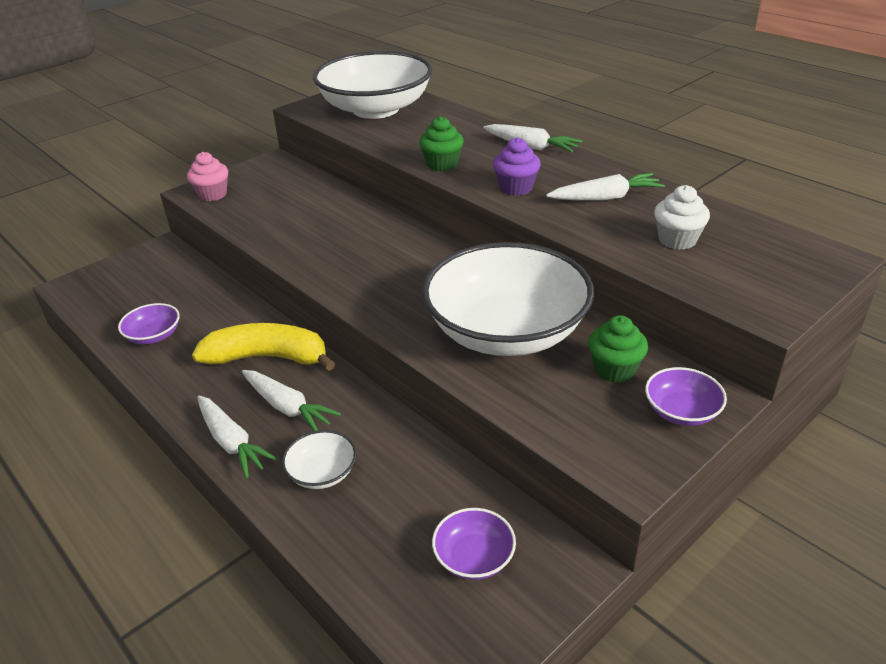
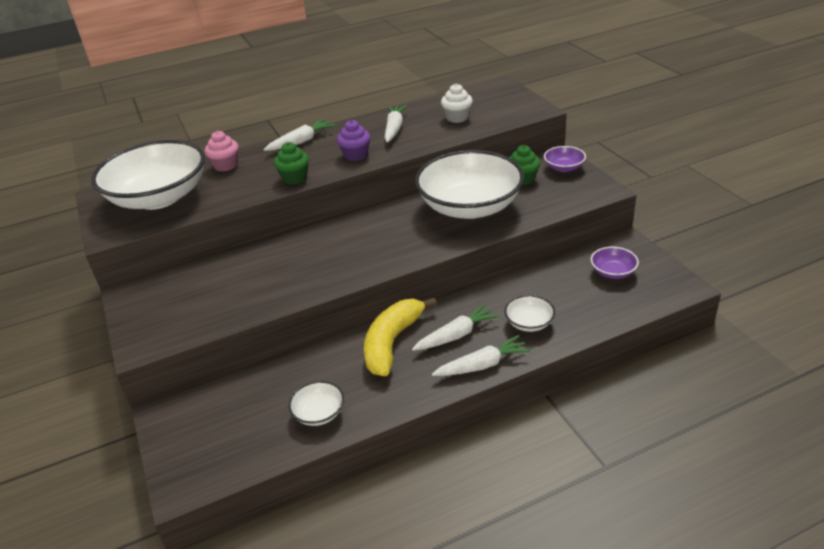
camera: 70 degrees left, 0 degrees up
(154, 336) = (319, 413): purple bowl -> white bowl
(212, 194) = (159, 333): pink cupcake -> pink cupcake (226, 165)

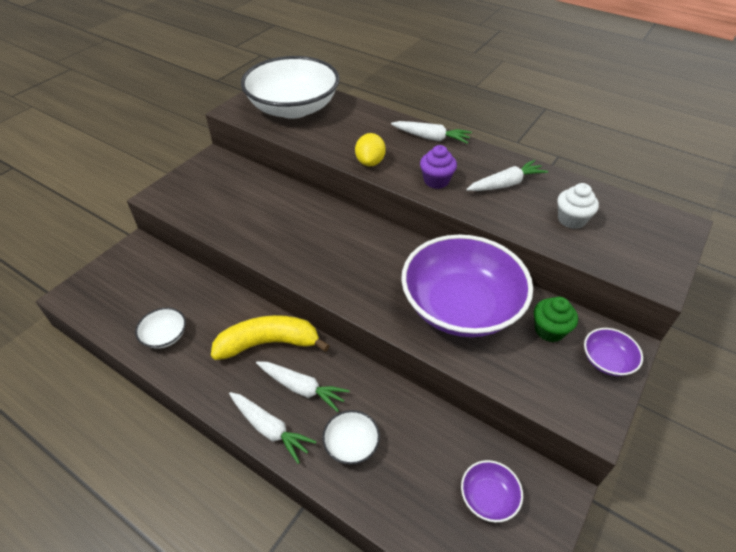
camera: 55 degrees right, 10 degrees up
(226, 165) = (361, 116): pink cupcake -> none
(294, 178) = (370, 162): green cupcake -> yellow lemon
(470, 207) = (461, 306): white bowl -> purple bowl

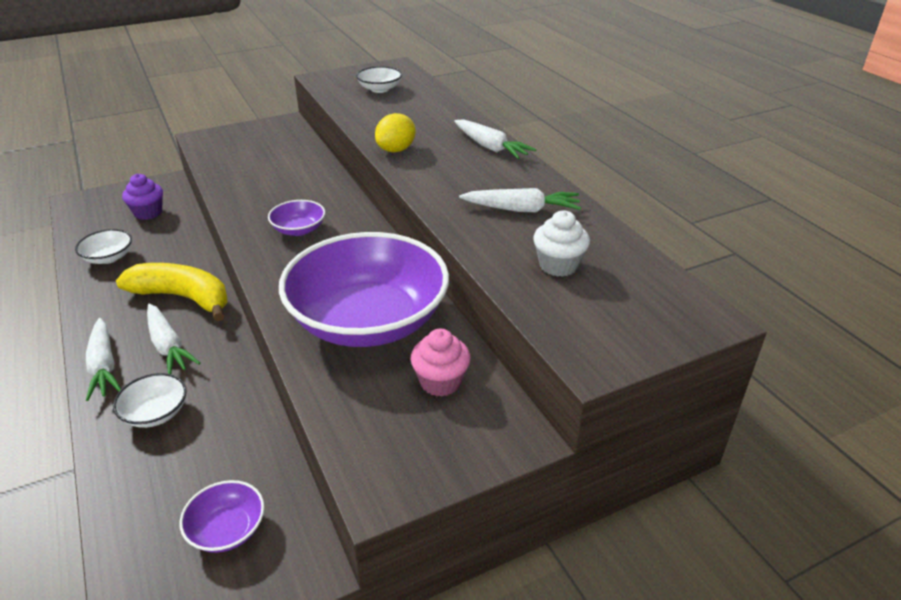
camera: 30 degrees right, 10 degrees down
(293, 108) = (380, 89): white bowl -> white bowl, size x0.41
(436, 181) = (445, 184): purple cupcake -> purple cupcake (148, 213)
(549, 330) = (440, 382): green cupcake -> pink cupcake
(607, 360) = (474, 440): purple bowl -> purple bowl (299, 229)

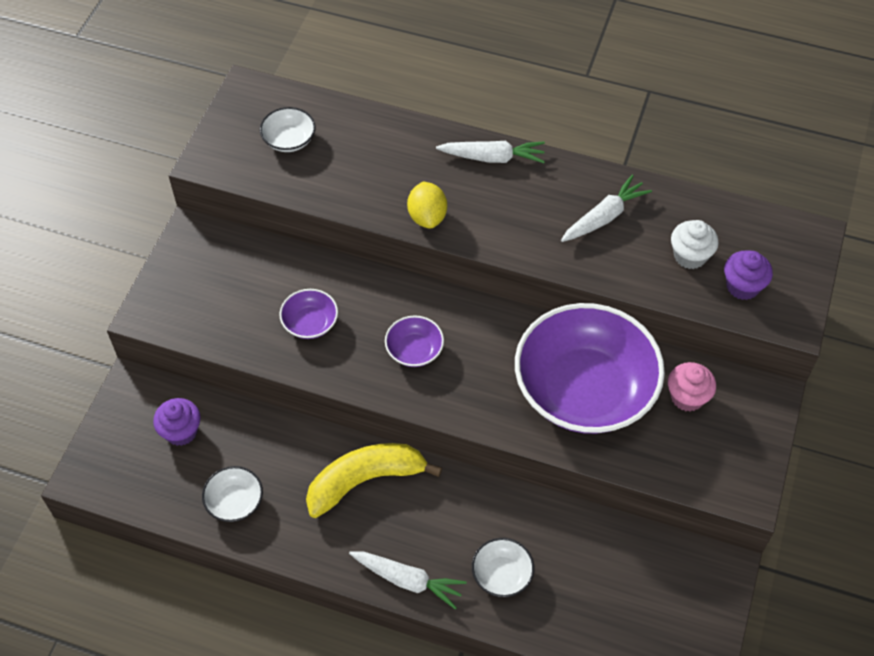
camera: 45 degrees left, 20 degrees up
(168, 346) = (425, 525): white carrot -> none
(227, 529) = (657, 592): purple bowl -> purple bowl (310, 323)
(578, 309) = (742, 286): none -> purple cupcake

